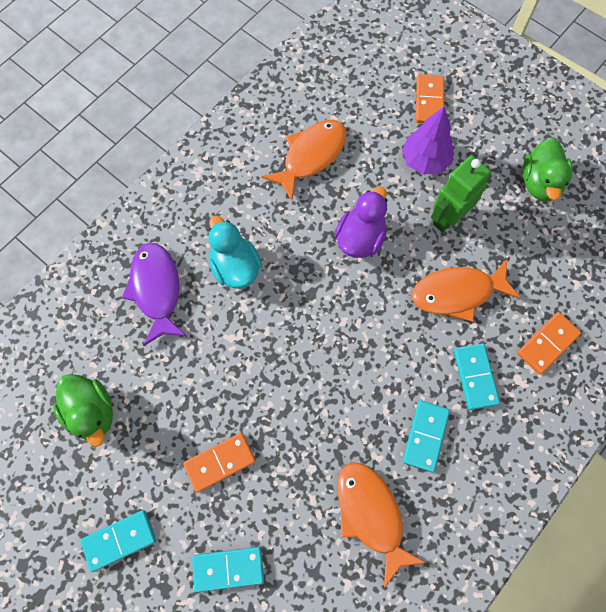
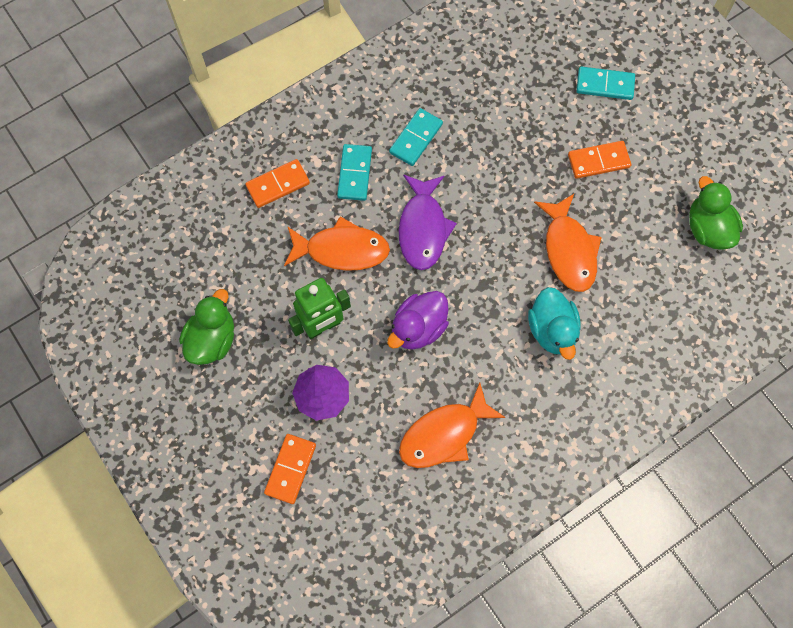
camera: 165 degrees left, 0 degrees up
(119, 540) = (691, 125): turquoise domino -> none
(156, 290) = (635, 326): purple fish -> purple fish (423, 228)
(371, 514) = (480, 93): orange fish -> orange fish (569, 250)

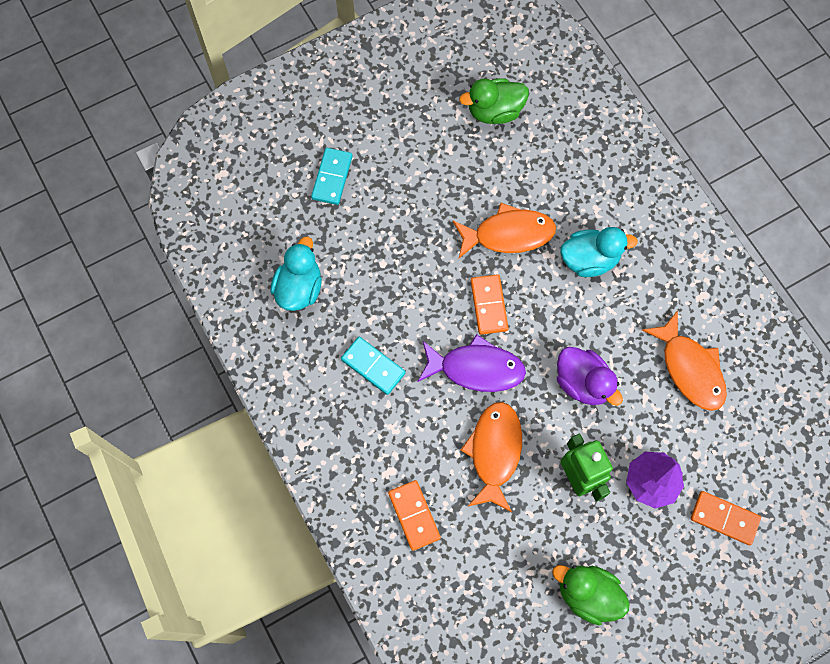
camera: 85 degrees left, 0 degrees up
(355, 173) = (408, 432): turquoise domino -> none
(486, 69) = (299, 288): none -> turquoise duck
(598, 161) = (416, 195): orange domino -> orange domino (488, 305)

